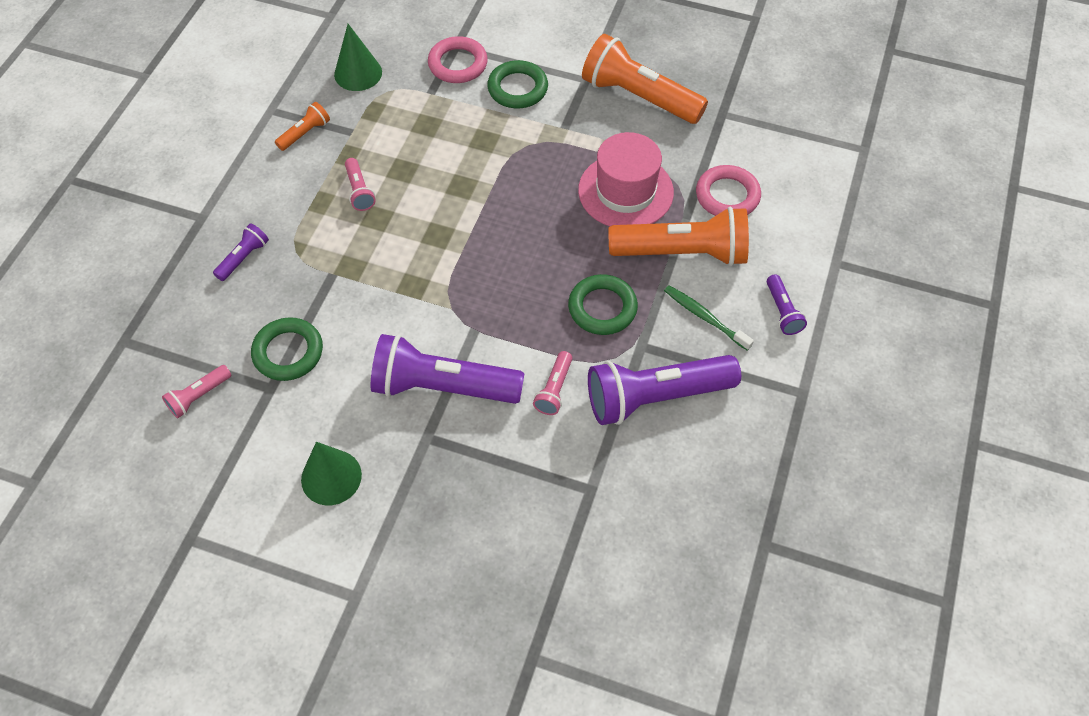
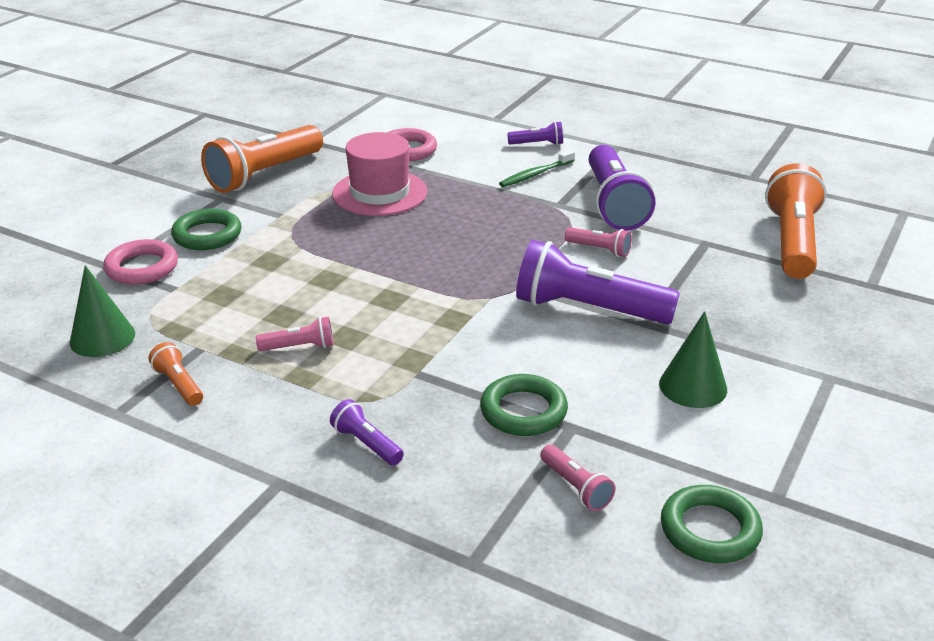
camera: 80 degrees left, 25 degrees down
(442, 387) = (587, 309): purple flashlight -> purple flashlight turned 90 degrees clockwise
(602, 308) = (513, 218): green ring -> green ring (710, 530)
(683, 252) = (462, 175): orange flashlight -> orange flashlight (791, 241)

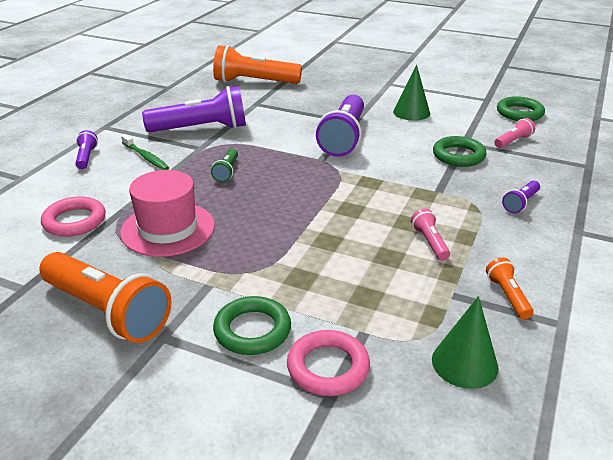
camera: 95 degrees left, 0 degrees up
(178, 385) = (507, 296): orange flashlight -> orange flashlight turned 120 degrees clockwise
(494, 222) = (227, 172): none -> green flashlight
(599, 249) = (268, 134): pink flashlight -> none

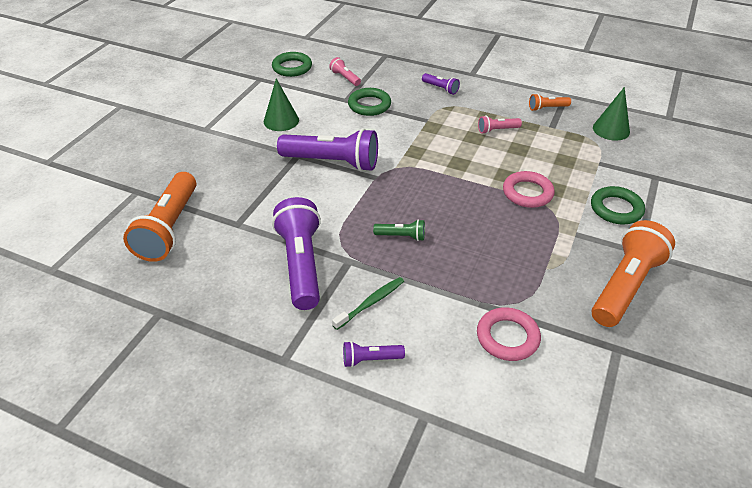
camera: 90 degrees left, 10 degrees up
(168, 229) = (507, 266): pink hat -> none
(328, 367) = (635, 177): pink ring -> pink ring (527, 193)

